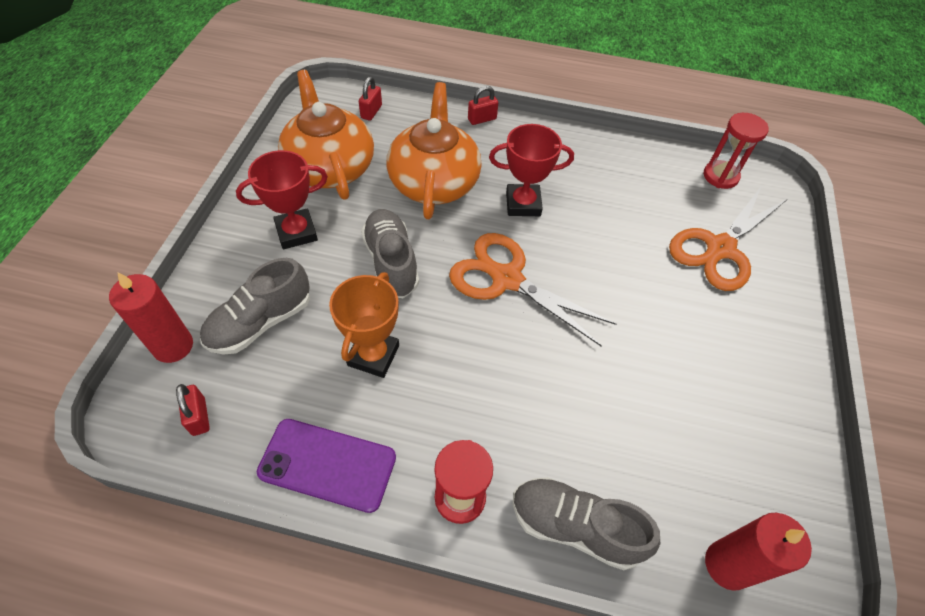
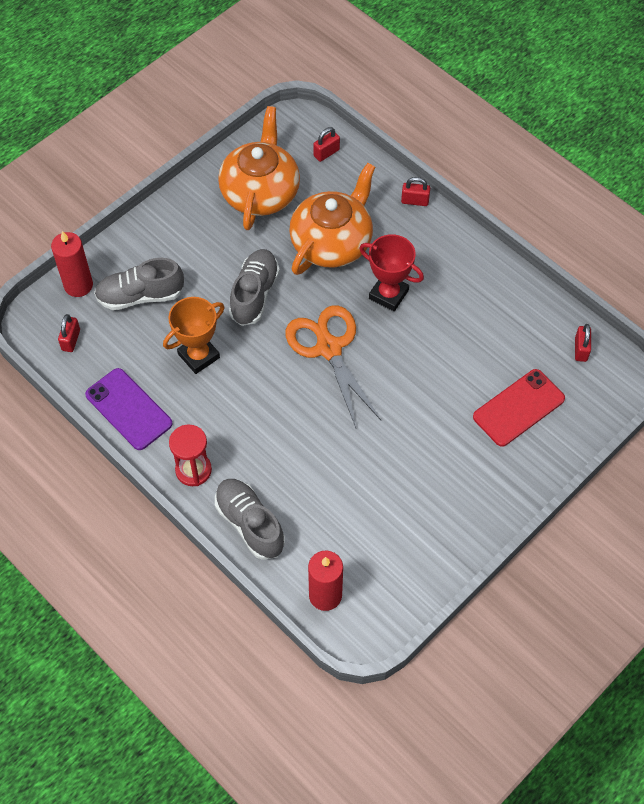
camera: 35 degrees right, 5 degrees up
(296, 232) = (202, 238): red trophy -> none
(720, 176) = (580, 349): red hourglass -> red padlock
(720, 248) = (518, 408): orange scissors -> red phone

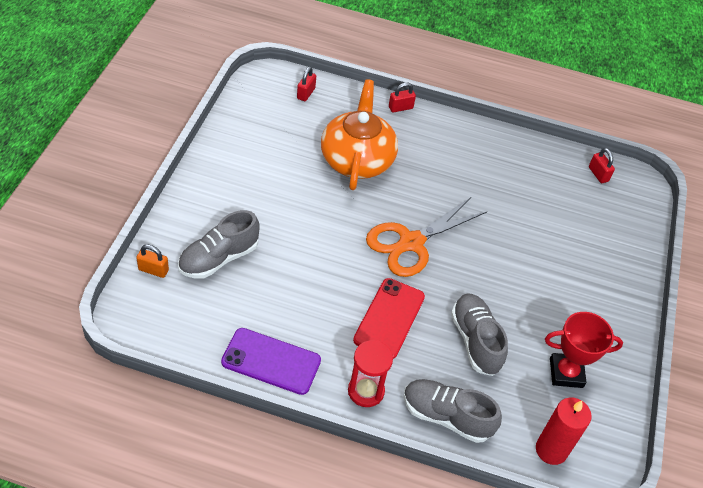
camera: 35 degrees left, 10 degrees down
(71, 340) = (176, 321): red padlock -> none
(78, 285) = (153, 270): red candle -> orange padlock
(198, 356) = (305, 290): orange trophy -> none
(254, 294) = (320, 222): grey shoe -> grey shoe (475, 341)
(260, 192) = (271, 139): orange teapot -> none
(329, 348) = (411, 243): orange scissors -> orange scissors turned 75 degrees counterclockwise
(388, 294) = (429, 184): red trophy -> red trophy (566, 373)
(518, 408) = (587, 233): red phone -> red phone (389, 318)

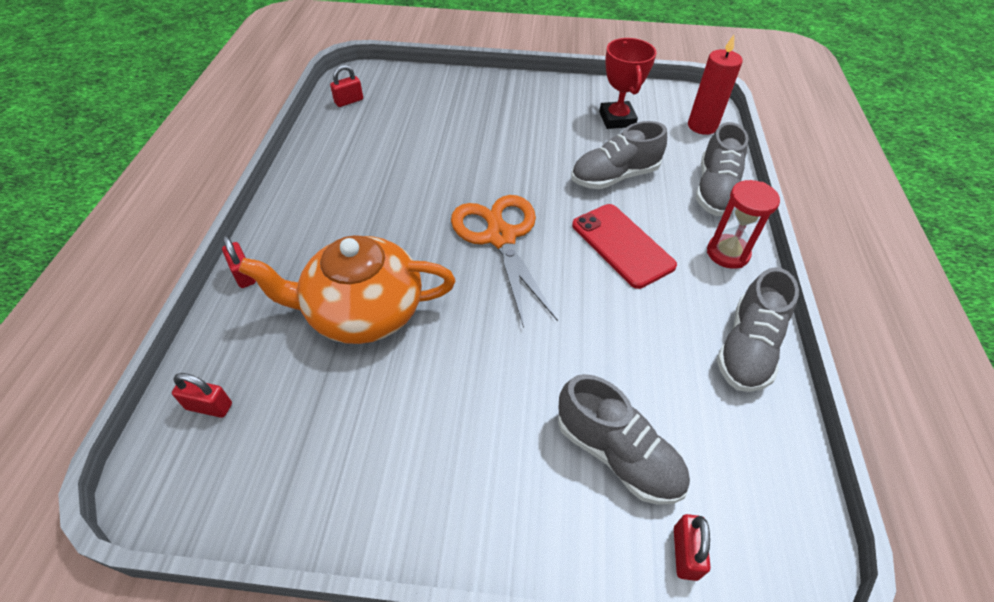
camera: 95 degrees left, 0 degrees up
(153, 270) = (685, 553): orange padlock -> red padlock
(271, 361) = (747, 348): purple phone -> grey shoe
(389, 318) = (622, 245): red phone -> red phone turned 45 degrees clockwise
(411, 243) = (500, 237): orange scissors -> orange scissors turned 150 degrees counterclockwise

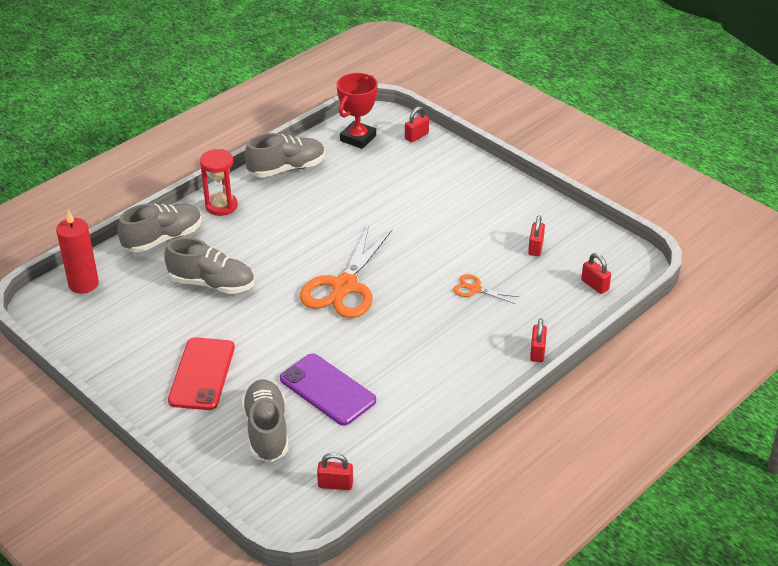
camera: 140 degrees left, 10 degrees down
(326, 423) = (535, 247): none -> red padlock
(362, 311) = (475, 289): orange teapot -> orange scissors
(417, 149) = (327, 390): none -> purple phone
(617, 119) = (134, 326): red trophy -> red trophy (358, 138)
(617, 454) = (406, 170): grey shoe -> grey shoe (266, 431)
(622, 245) = (275, 242): red phone -> red phone (202, 374)

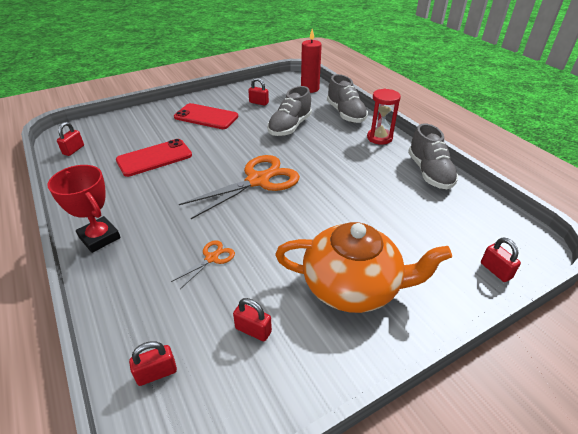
camera: 105 degrees right, 0 degrees up
(266, 431) = (140, 132): grey shoe -> none
(327, 390) = (154, 158): purple phone -> red phone
(344, 286) = (257, 180): orange scissors -> orange scissors turned 105 degrees clockwise
(358, 138) = (485, 223): red trophy -> red trophy (99, 237)
(467, 204) = (353, 286): none -> orange teapot
(537, 352) = (97, 282): red padlock -> red padlock (259, 103)

